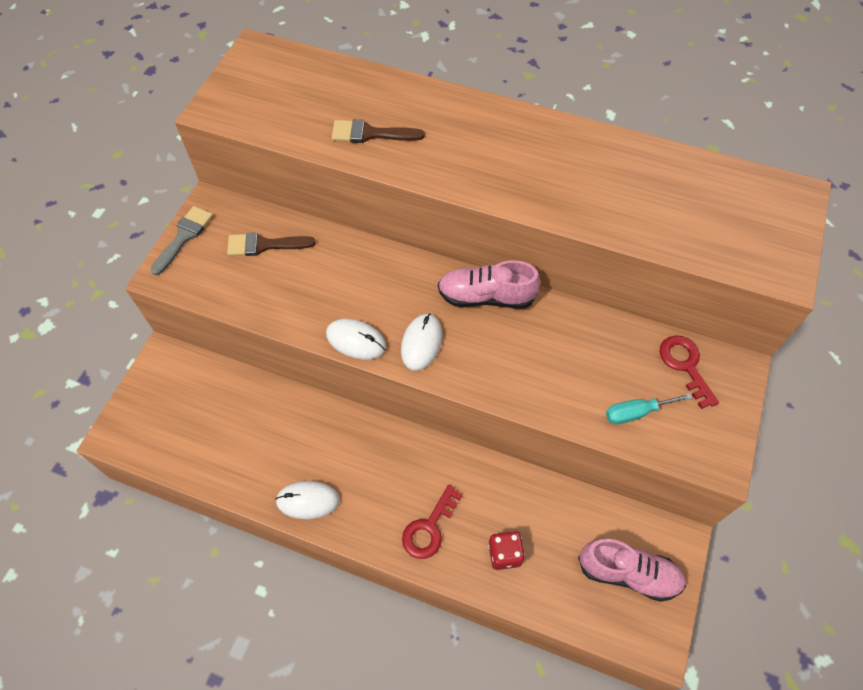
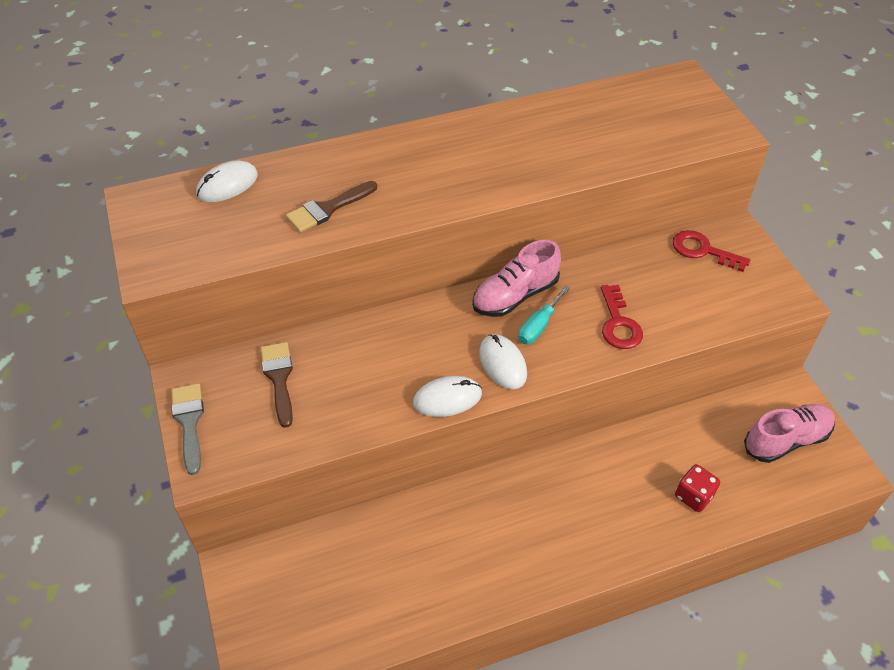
camera: 40 degrees left, 10 degrees down
(264, 245) = (279, 378): brown brush -> brown brush turned 120 degrees clockwise
(308, 500) = (502, 582): white mouse -> white mouse (227, 185)
(429, 528) = (620, 523): red key -> red key (618, 323)
(636, 412) = (706, 304): turquoise screwdriver -> turquoise screwdriver (538, 326)

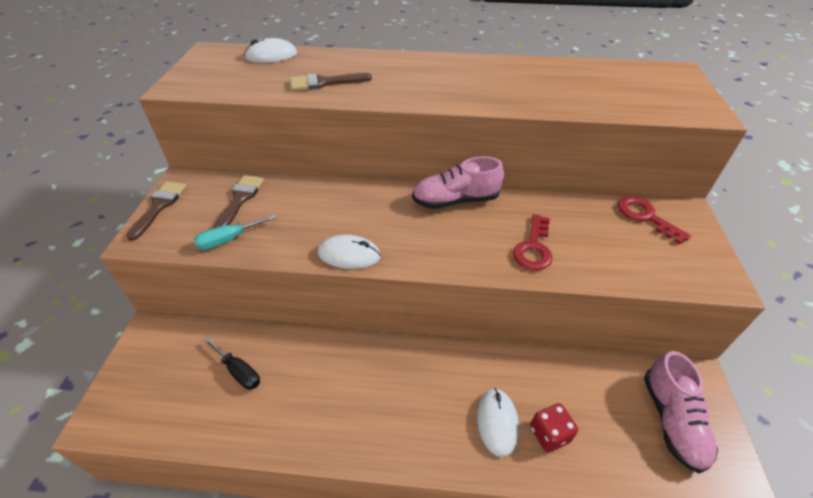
camera: 25 degrees right, 5 degrees down
(189, 422) = (159, 206): grey brush -> brown brush
(370, 566) = (239, 371): none -> black screwdriver
(502, 363) = (412, 244): white mouse -> white mouse (497, 422)
(538, 326) = (461, 227): turquoise screwdriver -> turquoise screwdriver (228, 240)
(786, 440) = (672, 420): pink shoe -> pink shoe turned 90 degrees clockwise

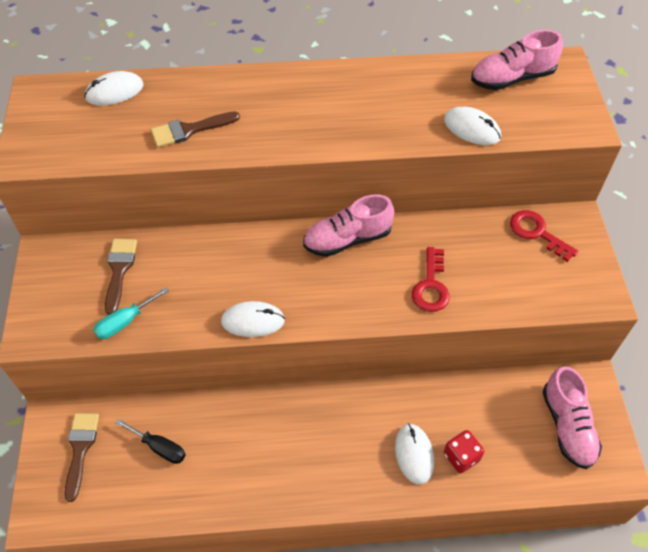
camera: 10 degrees left, 10 degrees up
(159, 206) = (34, 292): brown brush -> brown brush (80, 449)
(589, 104) = (472, 128): none -> white mouse
(628, 76) = (511, 78): none -> pink shoe

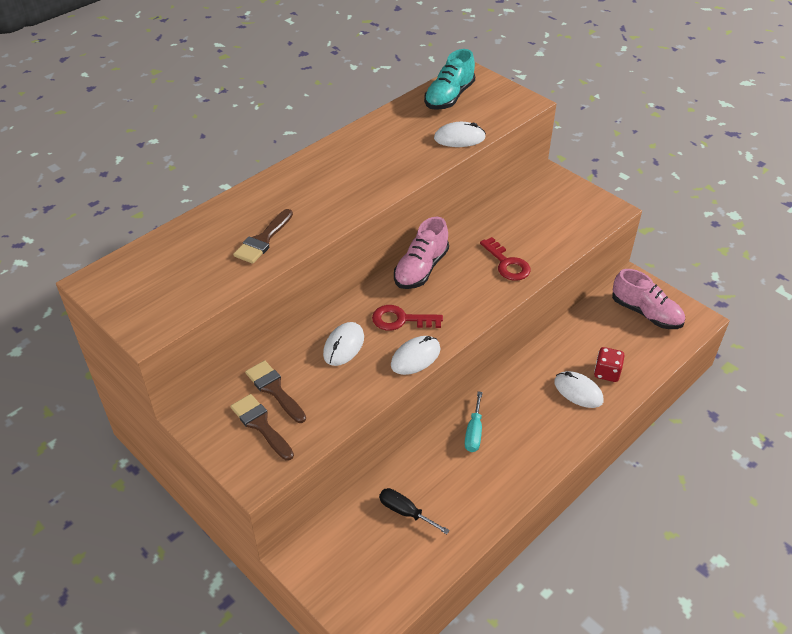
camera: 40 degrees left, 10 degrees down
(80, 449) = (345, 558): brown brush -> brown brush (260, 424)
(114, 91) = (166, 247): white mouse -> white mouse (343, 346)
(125, 322) = (321, 419): turquoise screwdriver -> turquoise screwdriver (474, 432)
(159, 447) = (405, 512): black screwdriver -> black screwdriver turned 135 degrees counterclockwise
(511, 78) = (449, 97): pink shoe -> turquoise shoe
(537, 233) = (535, 196): red key -> red key (401, 320)

